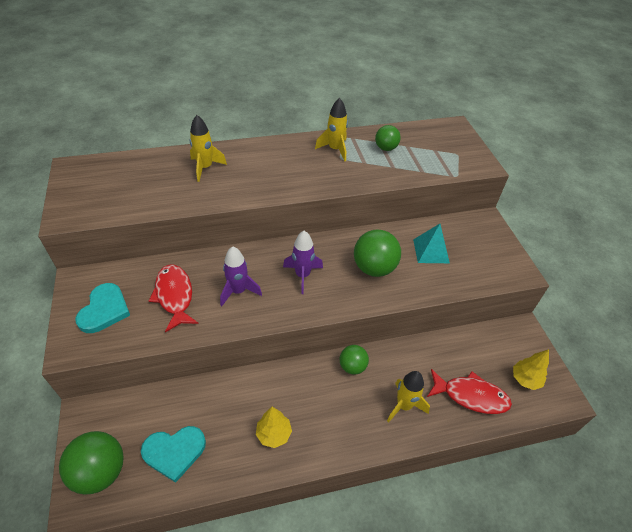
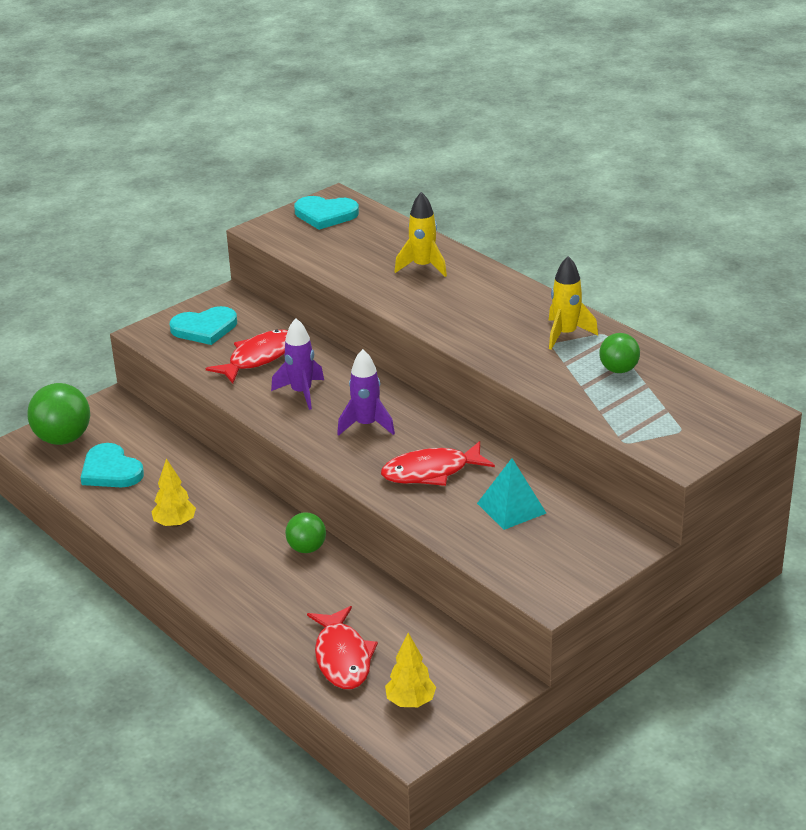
camera: 65 degrees right, 15 degrees down
(87, 180) = (325, 214): none -> turquoise heart
(374, 268) = (431, 472): green ball -> red fish
(404, 405) = (283, 605): yellow rocket -> none

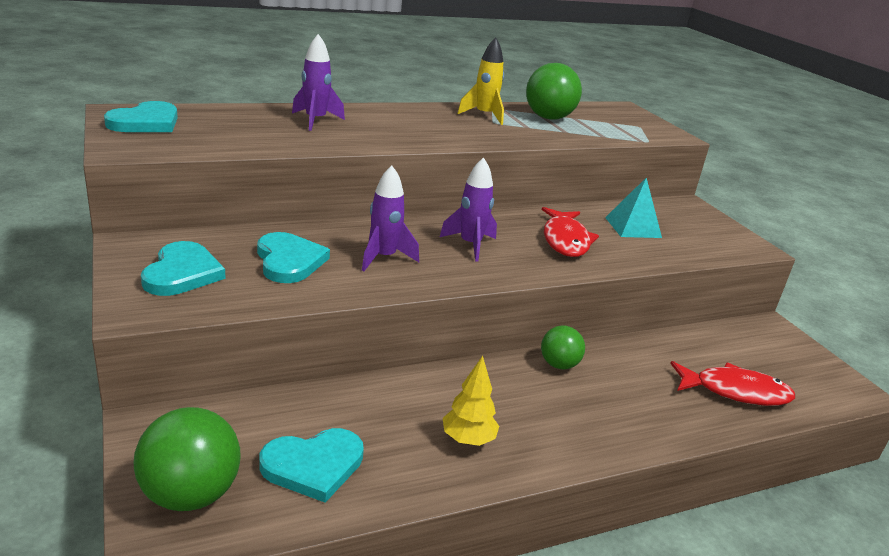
camera: 75 degrees left, 5 degrees down
(258, 358) = (289, 261): red fish -> turquoise heart
(410, 702) = (798, 374): yellow tree -> none
(423, 267) = (315, 121): yellow rocket -> purple rocket
(618, 370) = (548, 118): green ball -> green ball, size x1.67

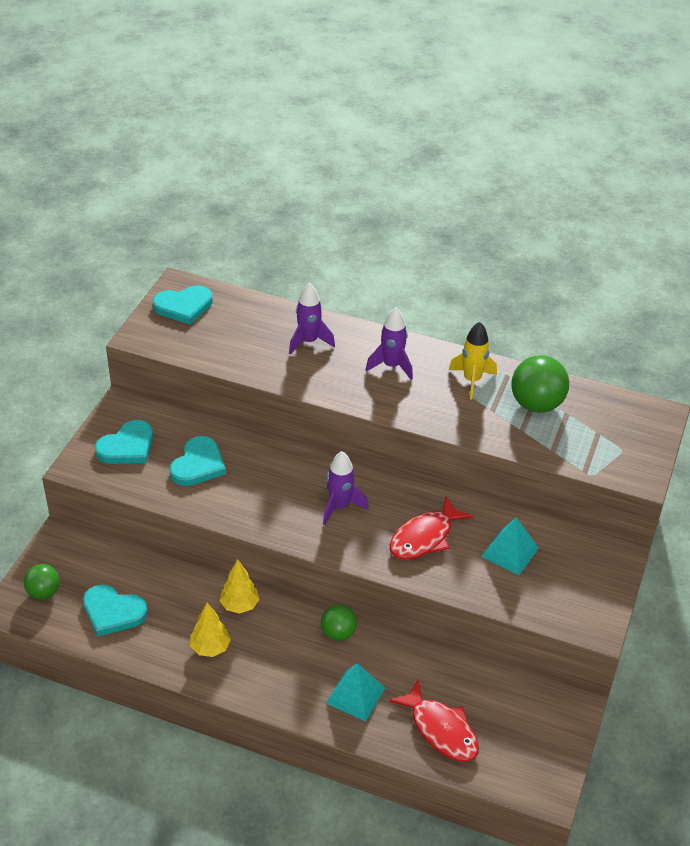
camera: 45 degrees right, 15 degrees up
(191, 494) = (44, 592): green ball -> green ball, size x0.60
(384, 258) = (262, 490): purple rocket -> purple rocket (391, 366)
(444, 387) = (239, 605): none -> yellow tree
(643, 404) = (355, 695): none -> turquoise pyramid

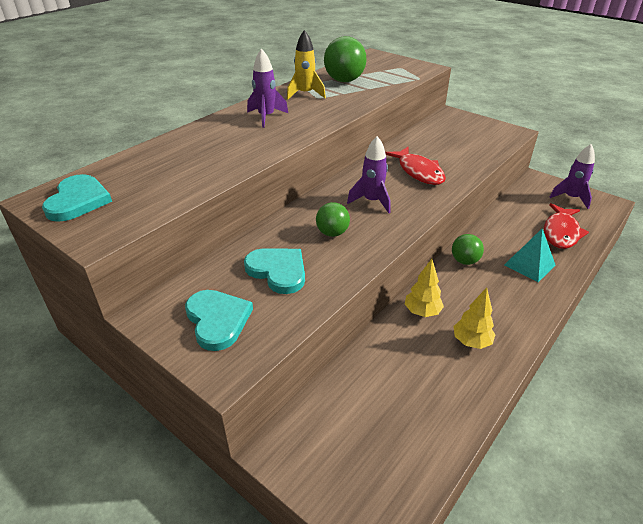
camera: 70 degrees left, 5 degrees down
(44, 592) = (361, 484): green ball -> green ball (332, 233)
(113, 612) = (409, 414): turquoise heart -> none
(308, 341) = (204, 144): purple rocket -> purple rocket (571, 198)
(440, 730) = (561, 232): red fish -> red fish turned 135 degrees clockwise
(510, 552) = (442, 145): turquoise pyramid -> none

